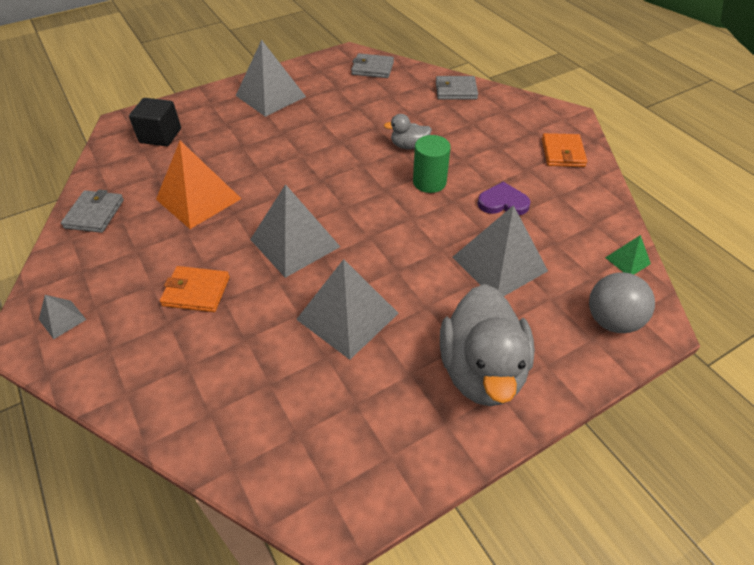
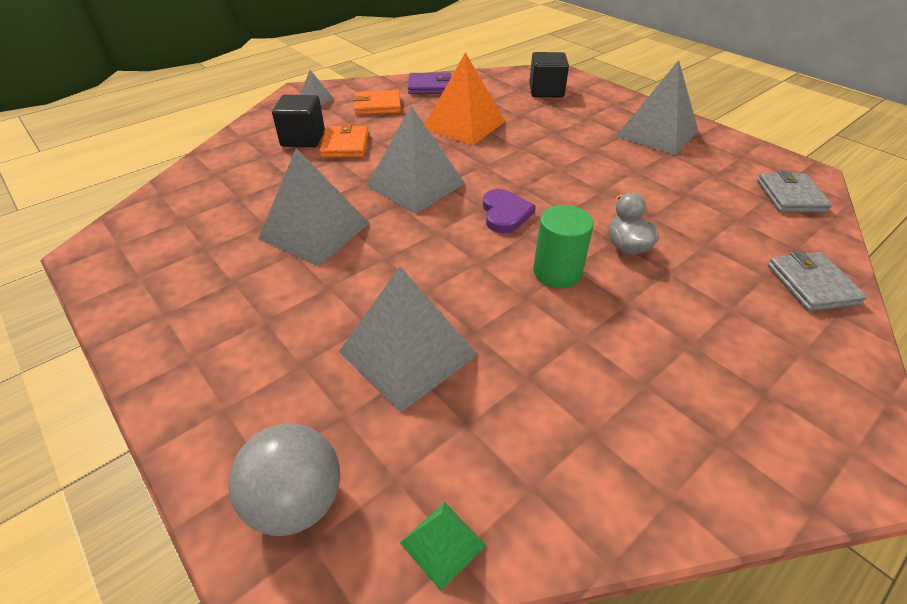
camera: 80 degrees right, 5 degrees down
(94, 214) = (430, 86): grey wallet -> purple wallet
(162, 329) = (303, 138): none -> black cube
(481, 370) = (226, 340): grey duck -> none
(503, 202) = (543, 354): purple heart -> purple heart (505, 213)
(562, 153) = (728, 443): orange wallet -> orange wallet (377, 106)

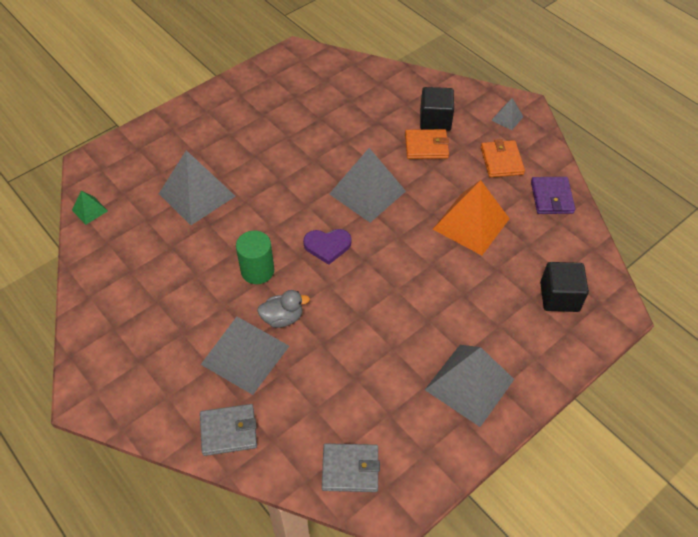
camera: 90 degrees right, 10 degrees up
(297, 501) = (120, 162): grey ball -> none
(315, 231) = (310, 143): grey pyramid -> grey pyramid (245, 355)

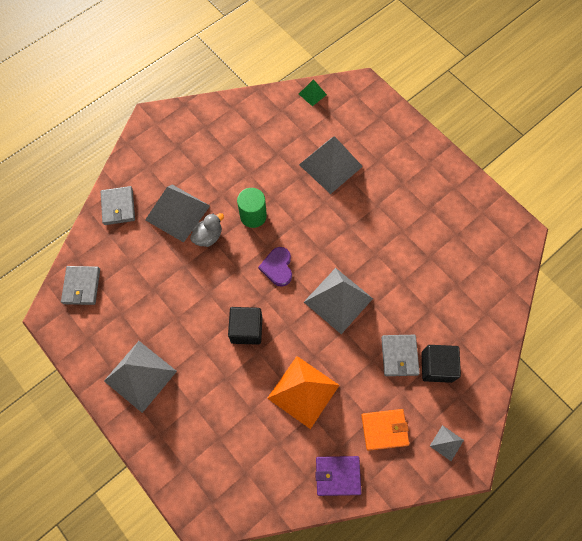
camera: 90 degrees right, 15 degrees up
(282, 318) = (208, 236): grey duck -> grey duck turned 120 degrees counterclockwise
(426, 146) = (399, 356): orange wallet -> grey wallet
(559, 297) = (220, 464): black cube -> black cube (246, 329)

